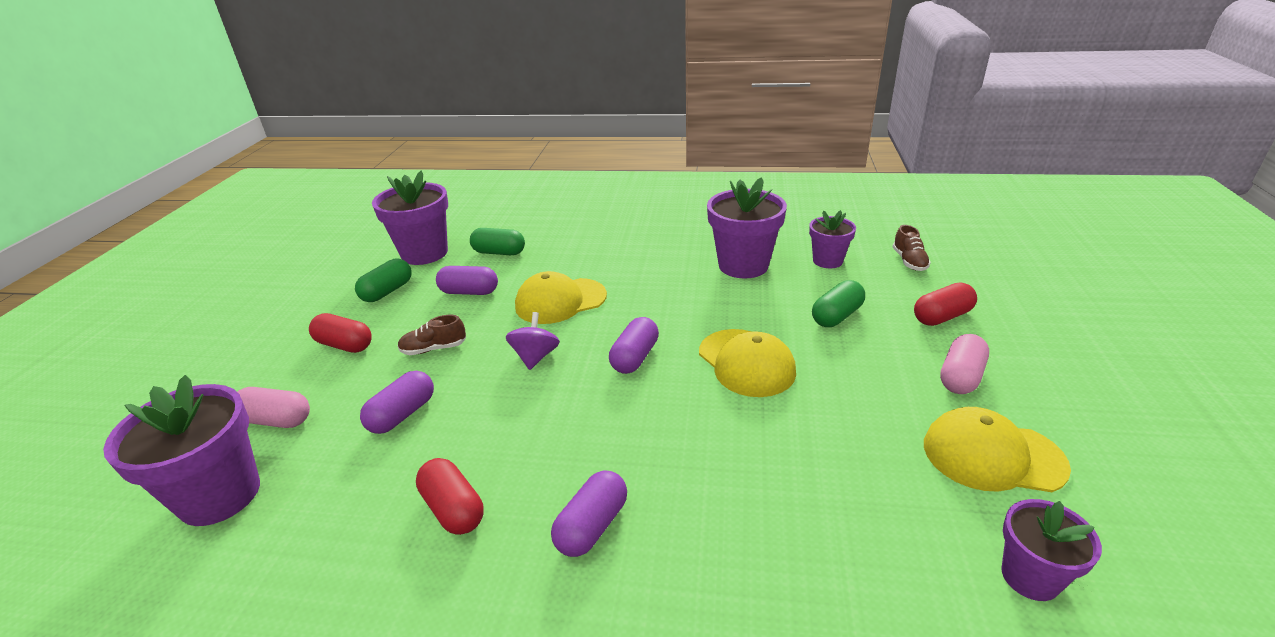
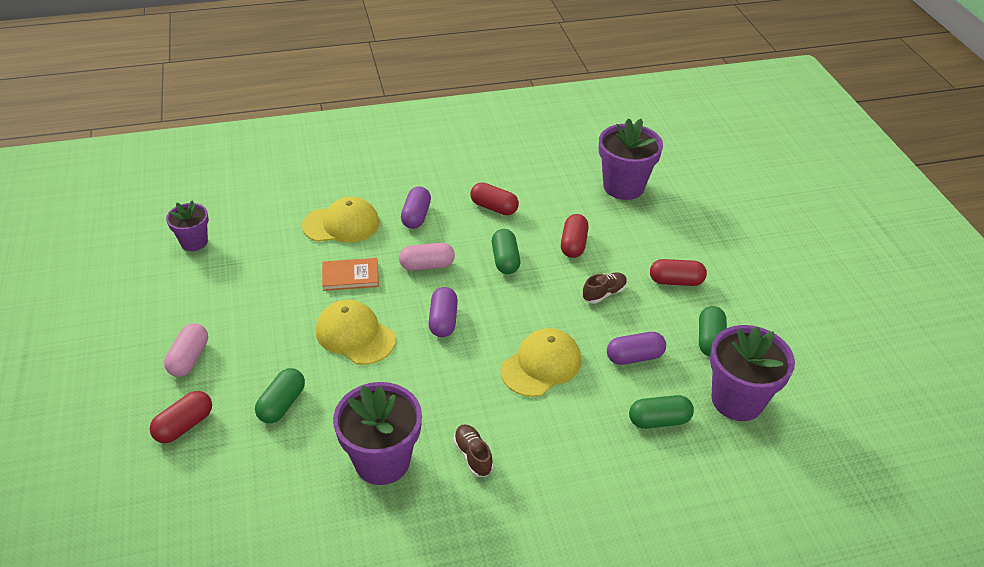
camera: 155 degrees right, 10 degrees up
(276, 420) = (648, 224): pink capsule -> pink capsule (427, 265)
(402, 414) = (573, 244): purple capsule -> red capsule
(509, 413) = (505, 260): none -> green capsule
(535, 357) = (520, 304): purple spinning top -> none
(736, 439) = (350, 276): none -> orange book
(827, 261) = (289, 492): purple flower pot -> none
(909, 261) = (195, 513): brown shoe -> brown shoe (473, 455)
(992, 455) = (189, 300): yellow cap -> yellow cap (341, 224)

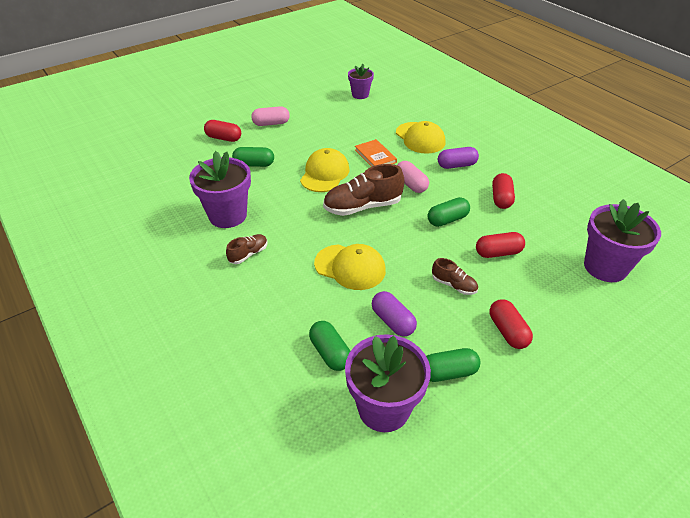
camera: 70 degrees right, 0 degrees up
(443, 321) = (362, 206): purple capsule -> brown shoe

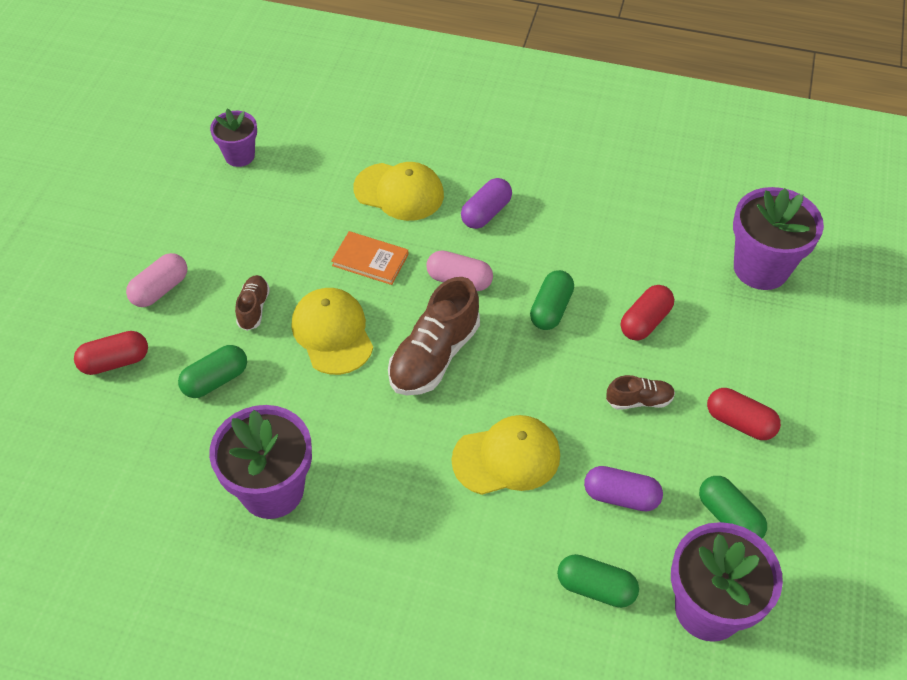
camera: 40 degrees left, 10 degrees up
(248, 254) = (365, 529): brown shoe -> brown shoe (253, 308)
(448, 372) = (729, 517): green capsule -> green capsule turned 75 degrees counterclockwise
(501, 198) = (581, 236): red capsule -> none

